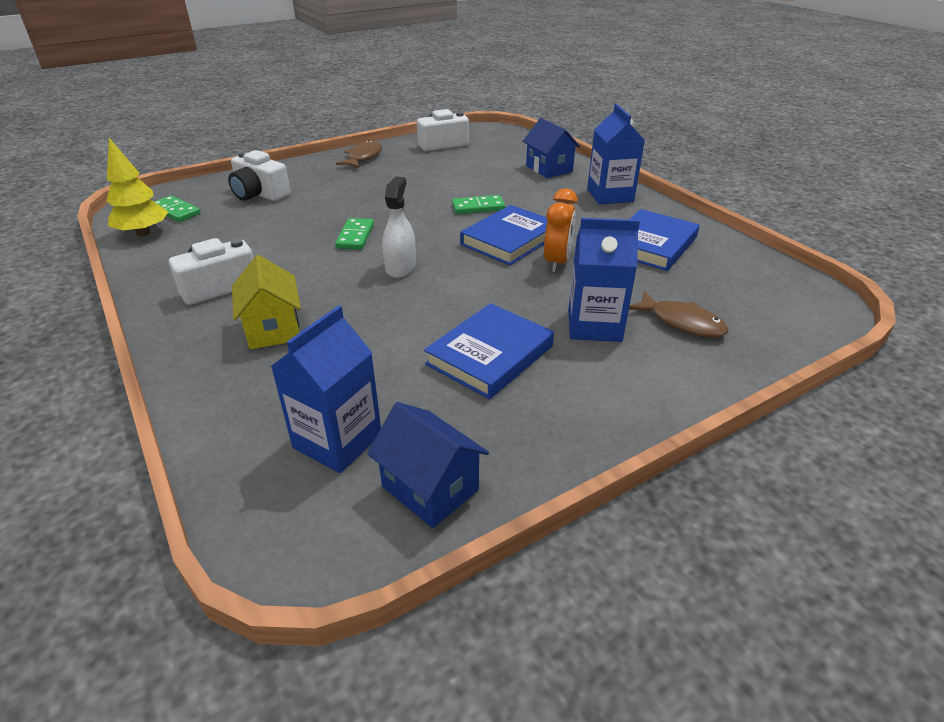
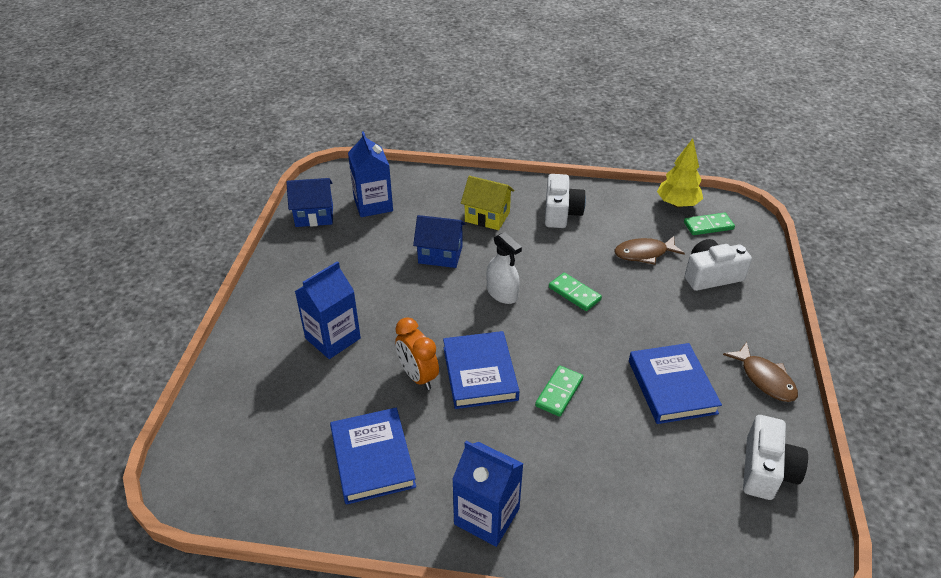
camera: 130 degrees right, 5 degrees up
(489, 355) = (366, 279): blue book -> blue book (672, 386)
(549, 169) = (604, 519): blue house -> blue house (440, 255)
(681, 322) = (281, 382): brown fish -> brown fish (644, 253)

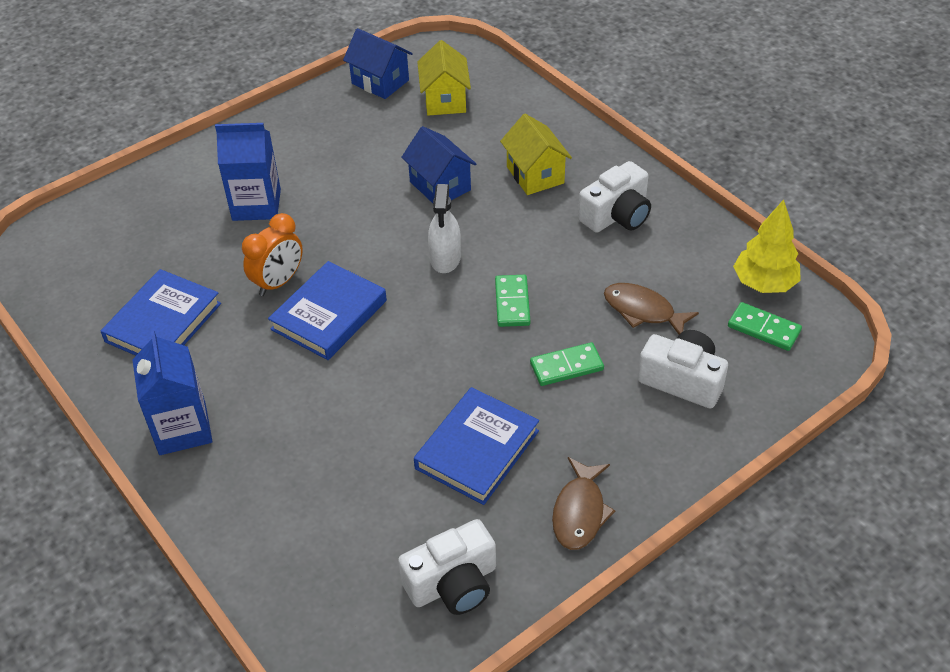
camera: 45 degrees right, 5 degrees up
(373, 204) = (445, 100): blue carton -> yellow house
(418, 376) = (278, 282): orange clock -> orange clock turned 150 degrees counterclockwise
(559, 392) = (370, 379): green domino -> green domino (566, 366)

